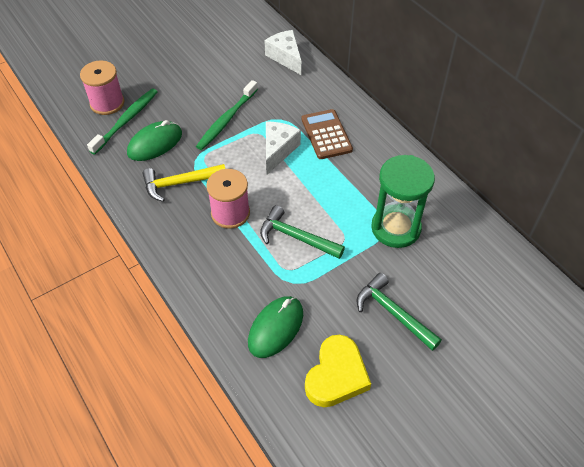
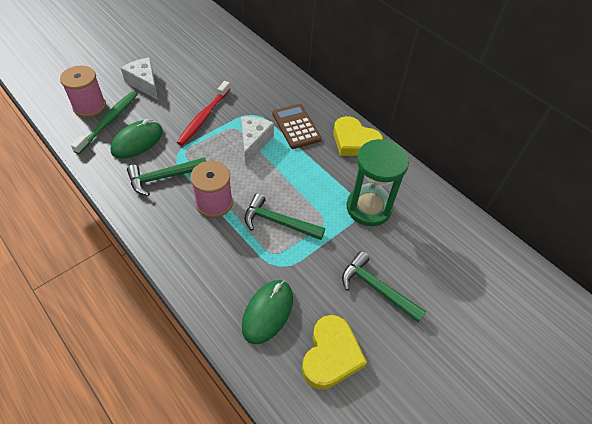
camera: 10 degrees left, 0 degrees up
(180, 183) = (164, 177): yellow hammer -> green hammer
(226, 120) = (203, 117): green toothbrush -> red toothbrush
(285, 57) = (252, 61): white cheese -> white cheese (144, 83)
(390, 154) = (354, 141): none -> yellow heart

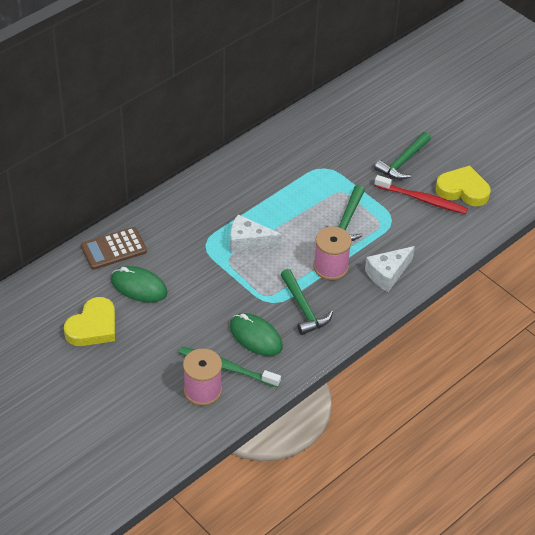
camera: 90 degrees left, 5 degrees down
(144, 83) = (158, 346): white cheese -> white cheese (387, 274)
(203, 117) = (213, 285): red toothbrush -> red toothbrush (422, 199)
(267, 312) = (435, 226): green mouse -> green mouse (139, 287)
(296, 126) = (222, 210): brown calculator -> brown calculator (114, 249)
(354, 141) = (239, 166): yellow heart -> yellow heart (93, 327)
(368, 208) = (322, 161): green hourglass -> none

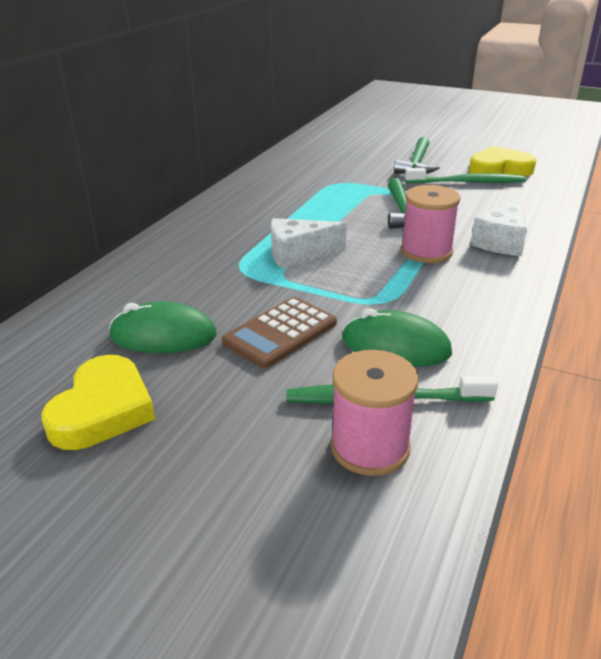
camera: 20 degrees left, 15 degrees down
(114, 249) = (100, 304): brown calculator -> brown calculator (280, 333)
(303, 308) = (433, 297): green hammer -> none
(422, 199) = (467, 182): red toothbrush -> green toothbrush

